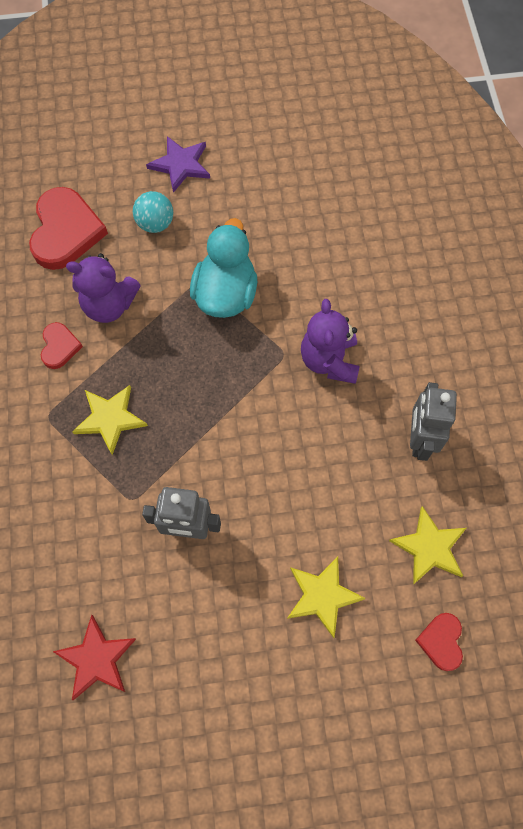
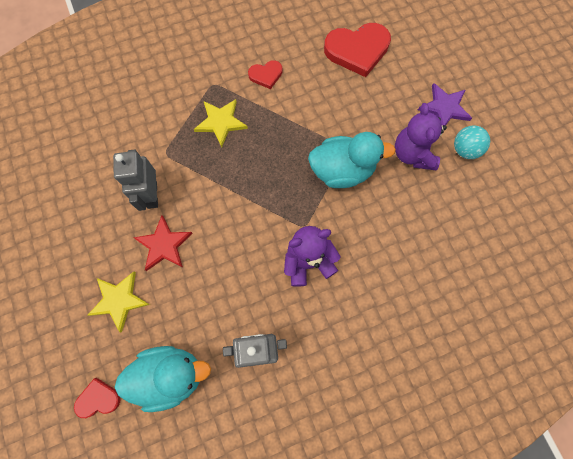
camera: 75 degrees right, 5 degrees up
(96, 659) = (55, 164): red star -> red star (164, 245)
(109, 305) = (307, 95): purple teddy bear -> purple teddy bear (413, 154)
(155, 224) = (385, 105): turquoise ball -> turquoise ball (465, 150)
(429, 547) = (170, 375): yellow star -> turquoise duck

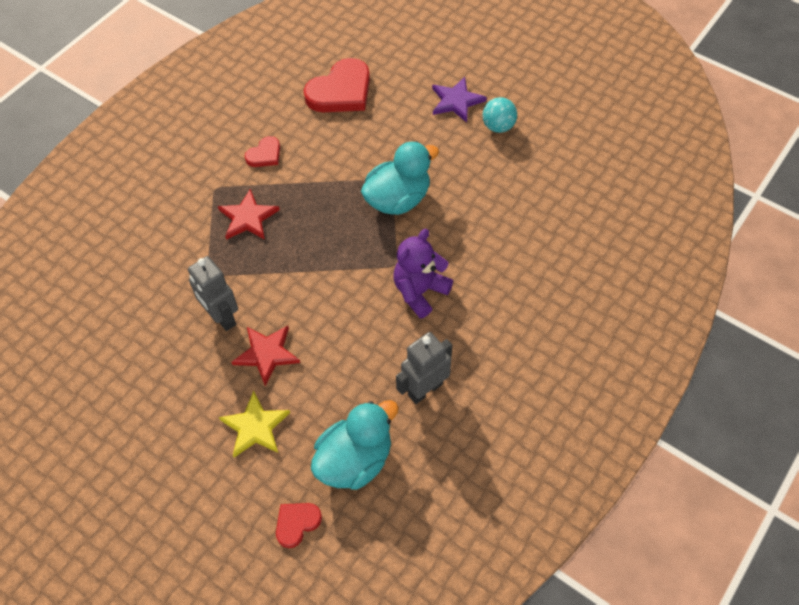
camera: 30 degrees left, 15 degrees down
(221, 122) = (248, 218): yellow star -> red star
(413, 154) = (454, 153): purple teddy bear -> none

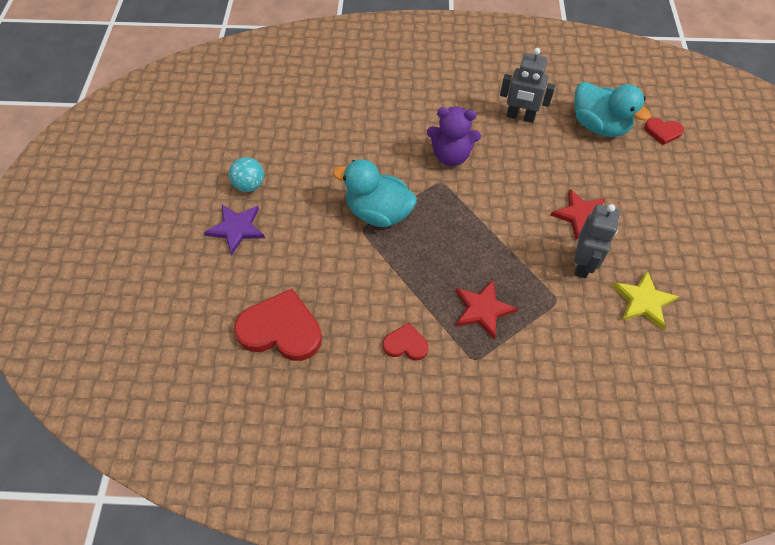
camera: 125 degrees left, 0 degrees up
(255, 427) = (634, 188): yellow star -> yellow star (643, 301)
(355, 460) = (599, 126): turquoise duck -> turquoise duck turned 150 degrees counterclockwise

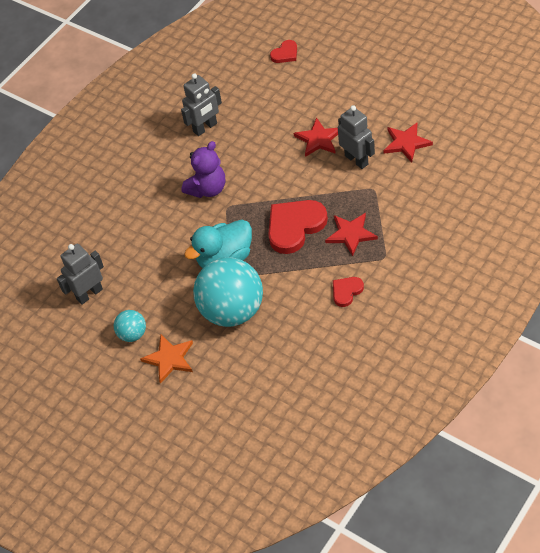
camera: 50 degrees left, 5 degrees down
(236, 229) = (169, 359): purple star -> orange star
(276, 131) = (89, 294): none -> grey robot
(281, 329) = (282, 363): red heart -> red heart (295, 227)
(320, 251) = (232, 311): none -> turquoise ball
(599, 126) = (251, 86): turquoise duck -> none
(643, 301) = (406, 143): yellow star -> red star

